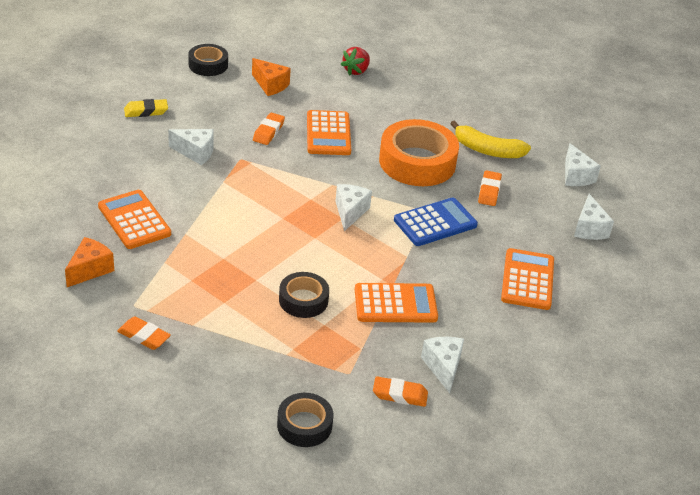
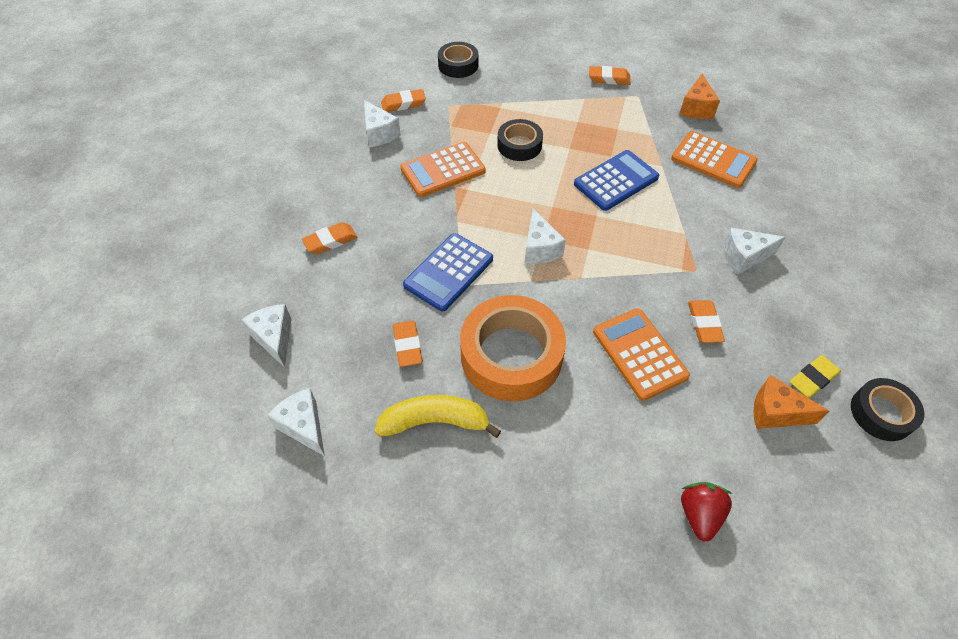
camera: 160 degrees right, 15 degrees up
(146, 111) = (850, 291): yellow eraser -> yellow eraser (813, 379)
(240, 236) = (616, 181): none -> blue calculator
(527, 280) = (330, 241): orange calculator -> orange eraser

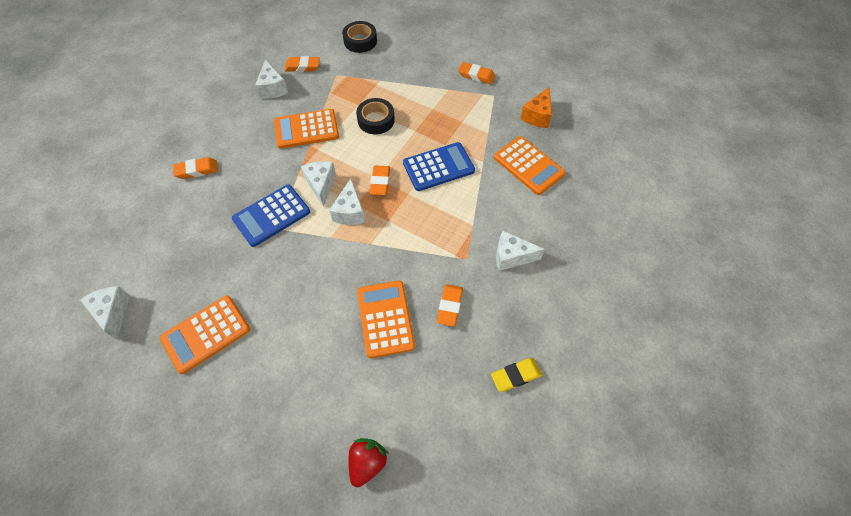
camera: 15 degrees right, 5 degrees up
(274, 338) = (123, 239): white cheese -> white cheese (321, 185)
(407, 346) = (214, 268): orange eraser -> orange eraser (380, 182)
(435, 422) = (206, 334): yellow banana -> orange calculator
(511, 355) = (286, 295): orange tape -> none
(775, 412) = (470, 396): orange cheese -> none
(881, 413) = (559, 420): black tape -> none

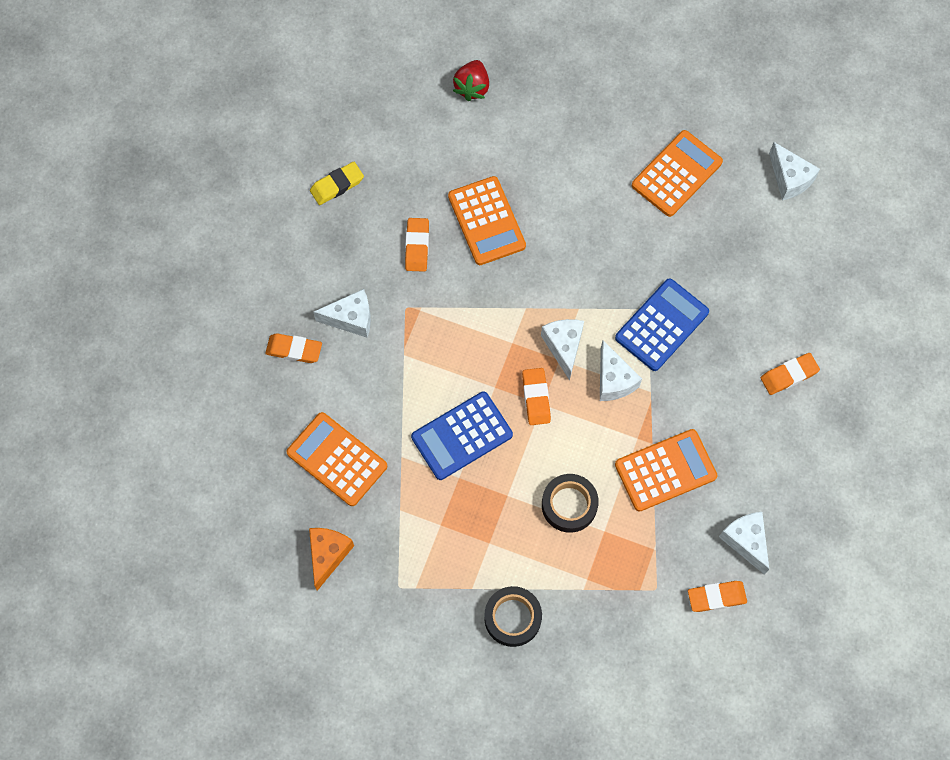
camera: 170 degrees right, 10 degrees up
(360, 41) = (640, 676): black tape -> black tape (512, 618)
(476, 76) = (430, 626): orange eraser -> orange eraser (294, 350)

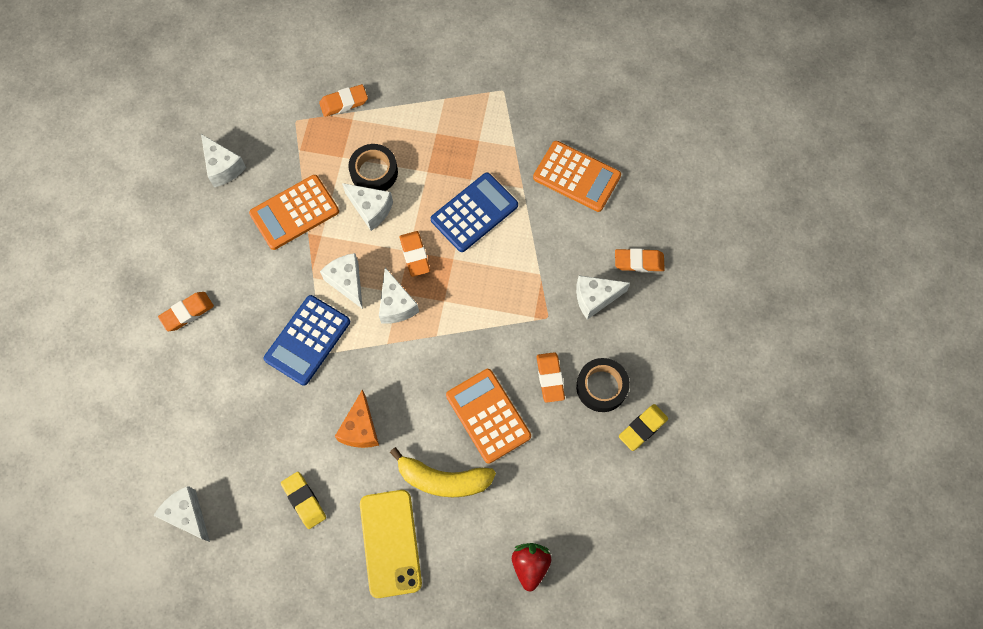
camera: 170 degrees right, 0 degrees up
(328, 555) = (565, 104): orange cheese -> orange cheese (360, 429)
(512, 618) = (408, 82): black tape -> black tape (601, 387)
(540, 171) = (443, 479): none -> yellow banana
(578, 459) = (371, 209): none -> white cheese
(598, 125) = (390, 543): none -> yellow phone
(676, 174) = (304, 500): orange calculator -> yellow eraser
(716, 597) = (246, 122): orange eraser -> orange eraser (344, 103)

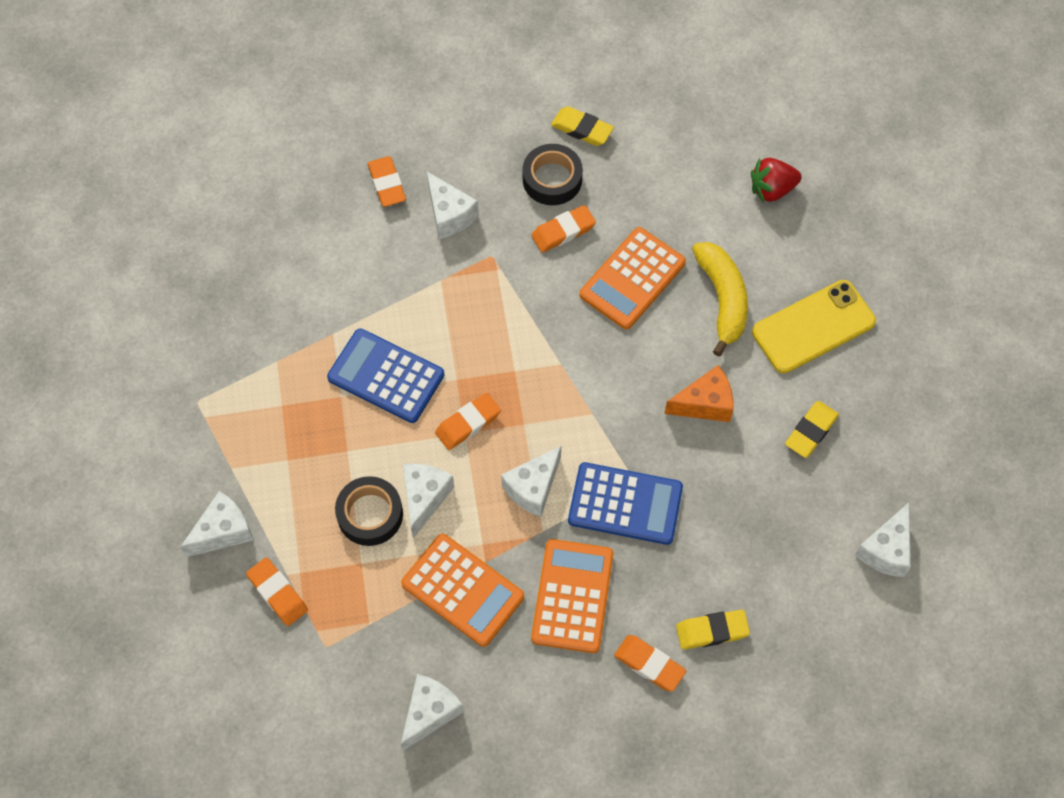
camera: 110 degrees left, 5 degrees down
(189, 363) = (712, 631): none -> yellow eraser
(396, 305) = (540, 421): white cheese -> white cheese (223, 531)
(576, 177) = (297, 279): orange calculator -> orange calculator (572, 596)

